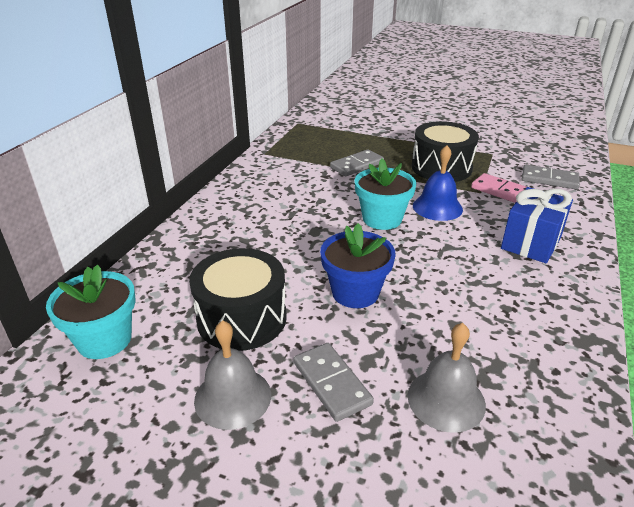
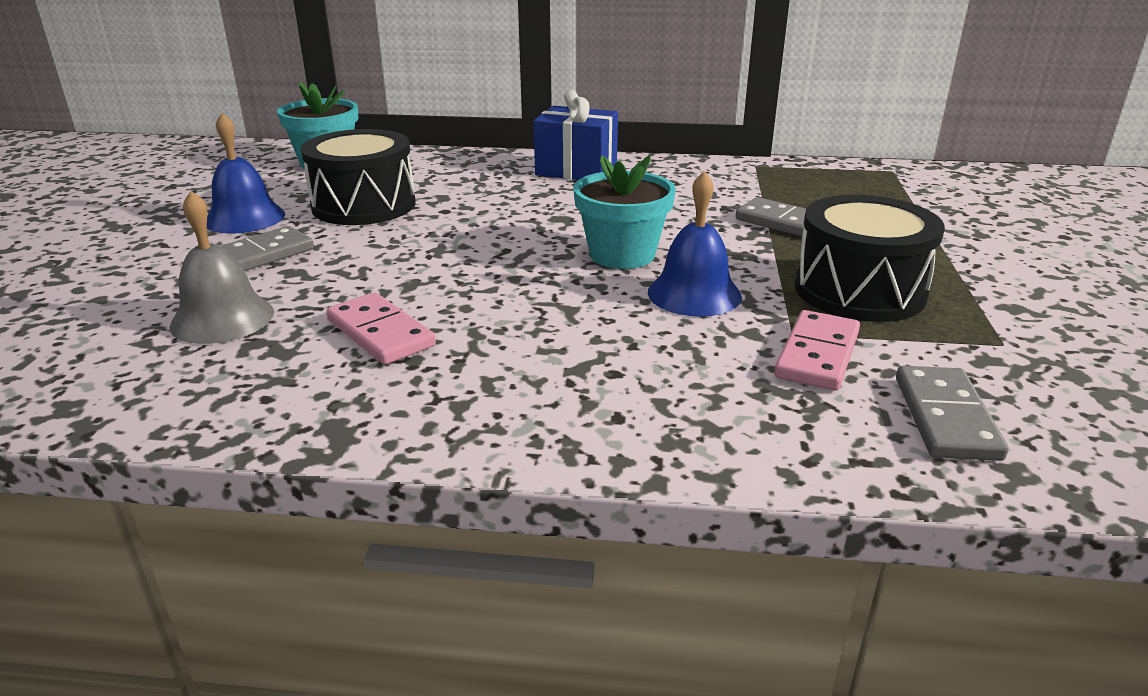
camera: 75 degrees right, 5 degrees down
(233, 397) = (244, 218): grey bell -> blue bell
(355, 292) = (424, 253): blue flower pot -> none
(474, 319) = (381, 333): none -> pink domino
(531, 242) = (626, 385): blue gift -> blue gift (576, 170)

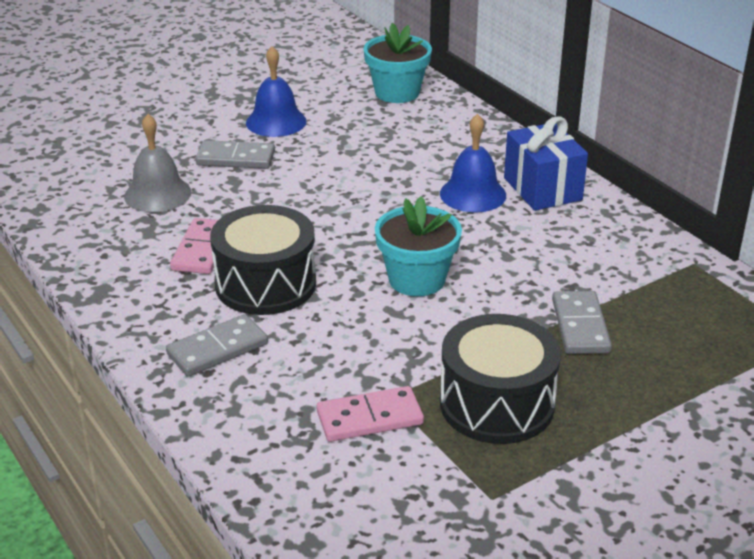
camera: 50 degrees right, 5 degrees up
(364, 205) = (352, 146): black drum -> black drum (265, 284)
(694, 294) = (395, 334): blue bell -> blue bell (473, 194)
(946, 417) = (346, 498): grey domino -> grey domino (217, 349)

